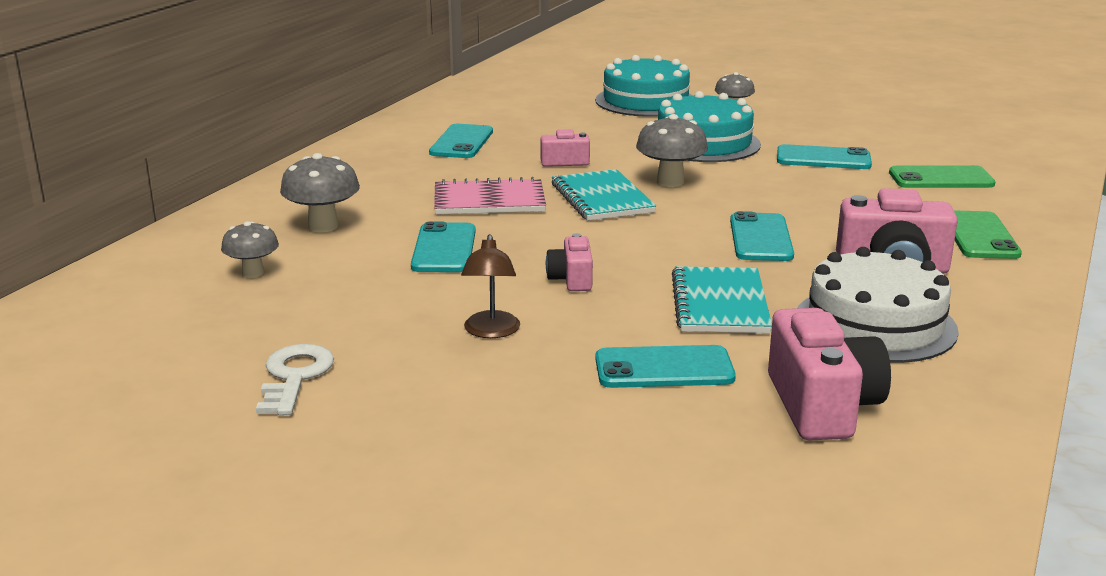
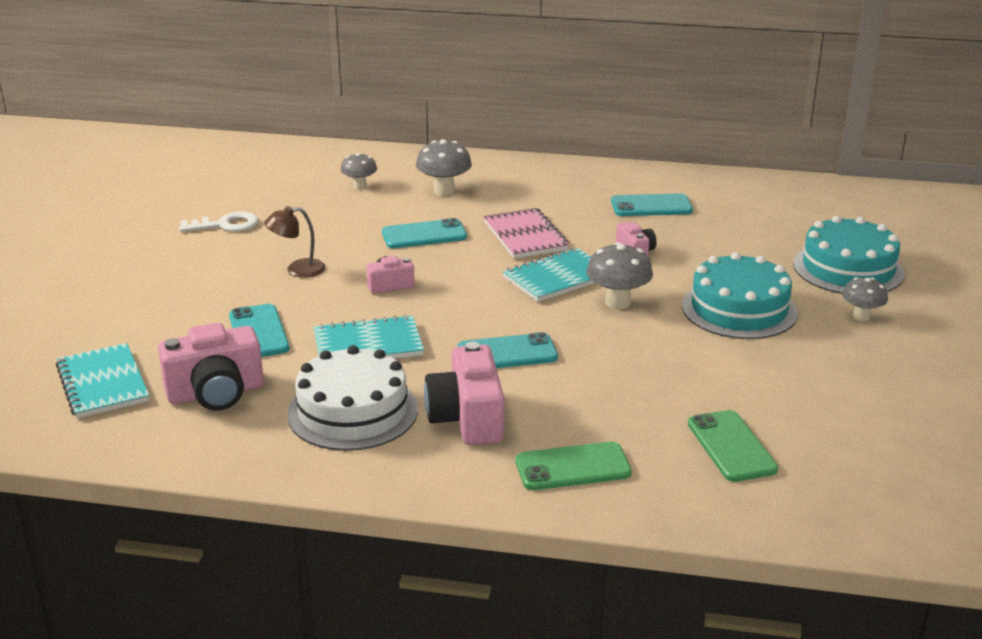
camera: 75 degrees right, 5 degrees up
(782, 496) = (102, 383): none -> turquoise notebook
(823, 159) = (743, 375): turquoise phone -> none

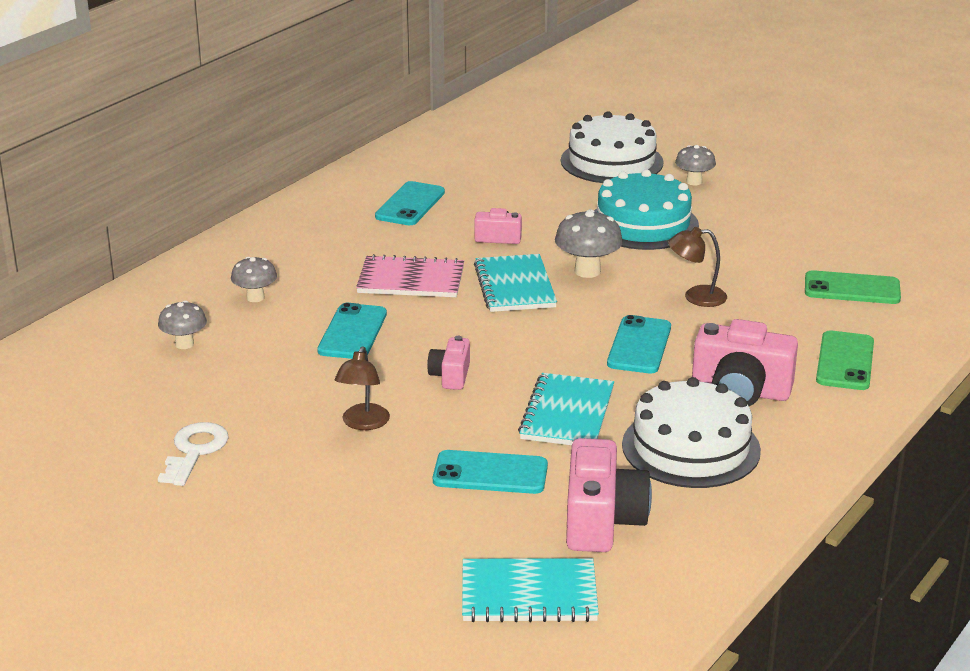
camera: 65 degrees left, 0 degrees up
(444, 191) = (255, 298): grey mushroom -> grey mushroom, size x0.66
(624, 363) = (696, 297): none -> brown lamp
(848, 269) = (611, 161): turquoise cake -> white cake

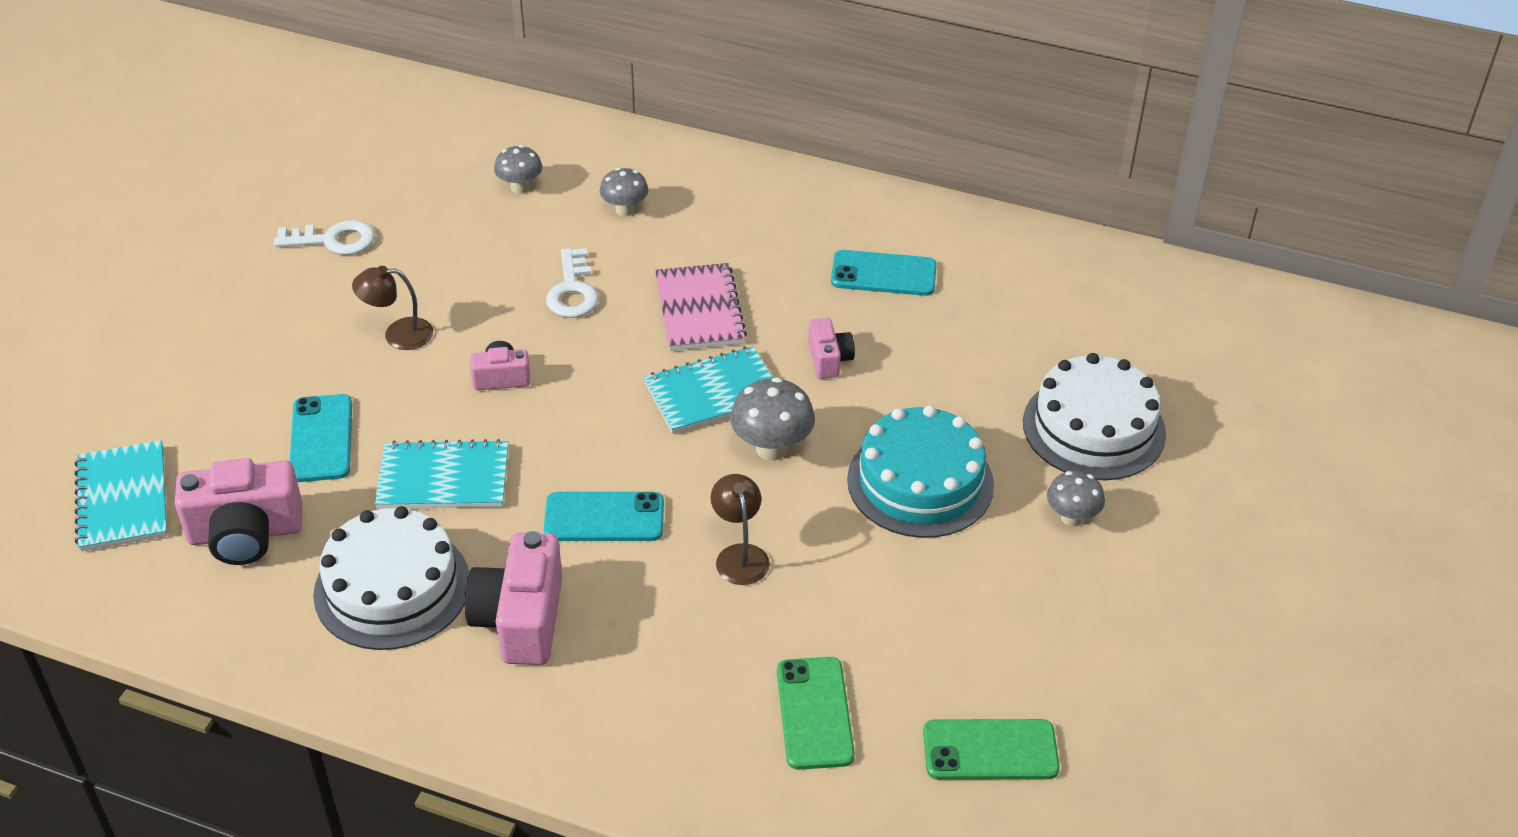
camera: 75 degrees right, 15 degrees up
(352, 332) = (572, 291): turquoise phone -> white key
(845, 361) = (615, 716): green phone -> green phone (990, 750)

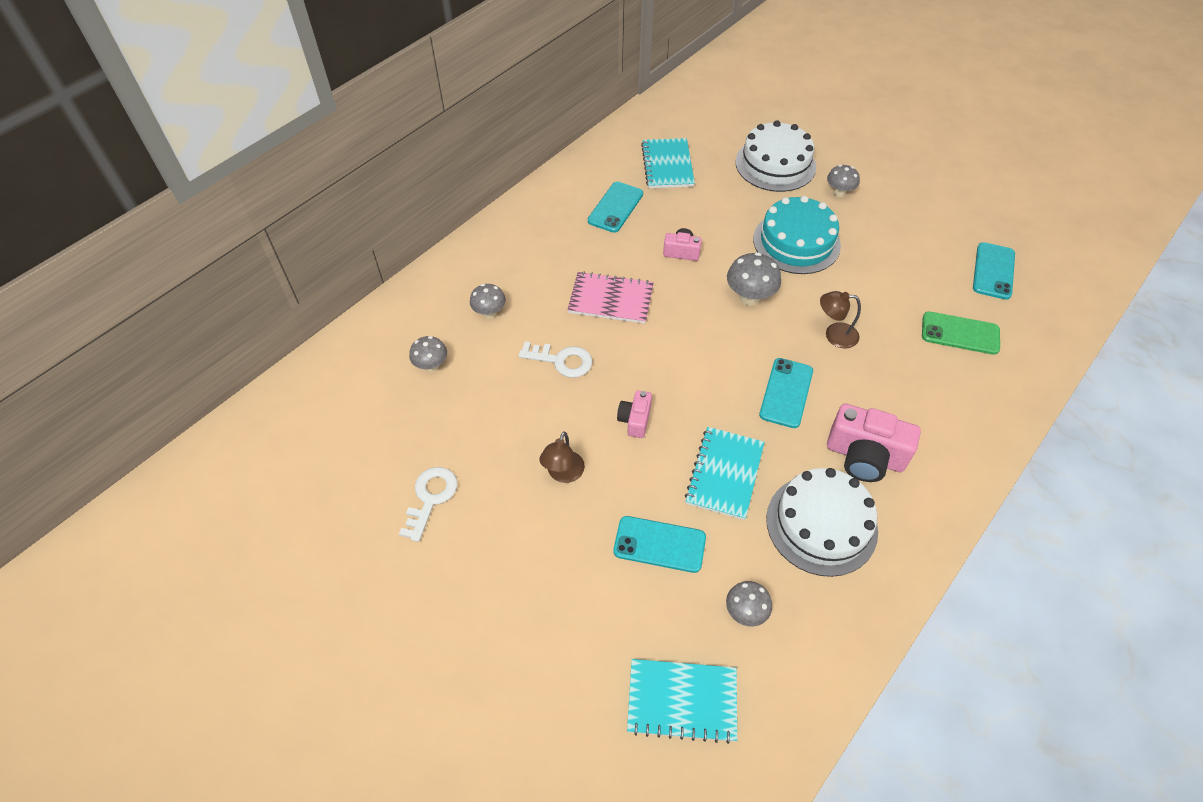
camera: 70 degrees left, 10 degrees up
(245, 533) = (745, 612): pink camera -> grey mushroom
(713, 393) = (691, 312): turquoise notebook -> turquoise notebook (667, 165)
(990, 750) = (993, 271): green phone -> turquoise phone

